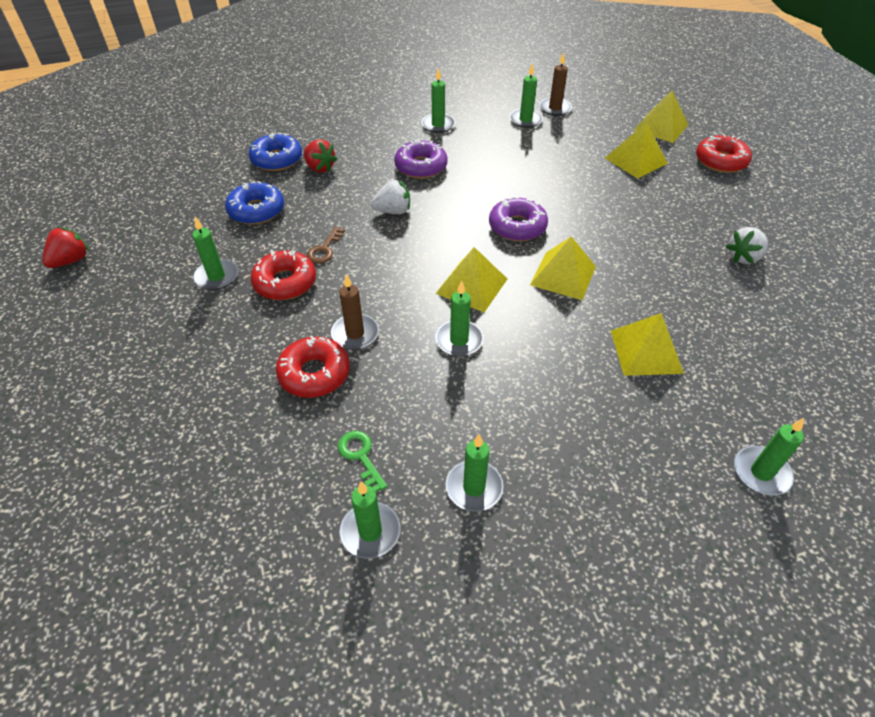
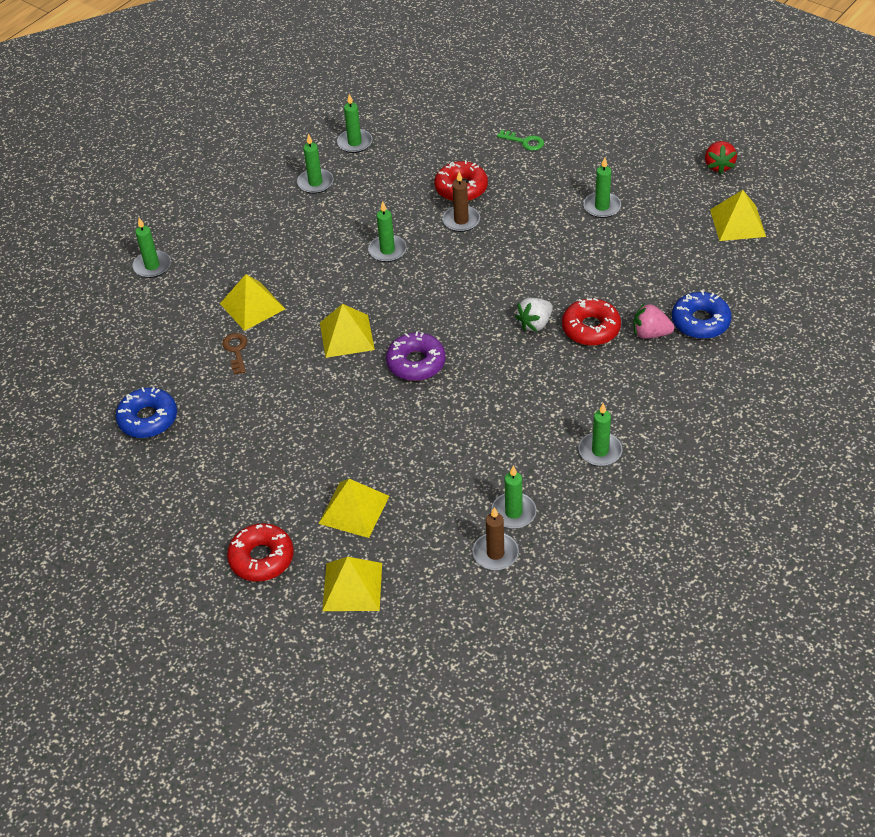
camera: 150 degrees right, 0 degrees up
(256, 210) = (646, 266): blue donut -> blue donut (148, 419)
(285, 282) = (549, 227): red donut -> red donut (591, 328)
(320, 168) = (650, 333): red strawberry -> pink strawberry
(324, 249) = (551, 264): brown key -> brown key (236, 350)
(360, 456) = (390, 166): green key -> green key (524, 142)
(421, 166) = (560, 384): purple donut -> none
(472, 286) = (411, 292): yellow pyramid -> yellow pyramid (737, 223)
(743, 257) = (203, 430): white strawberry -> none

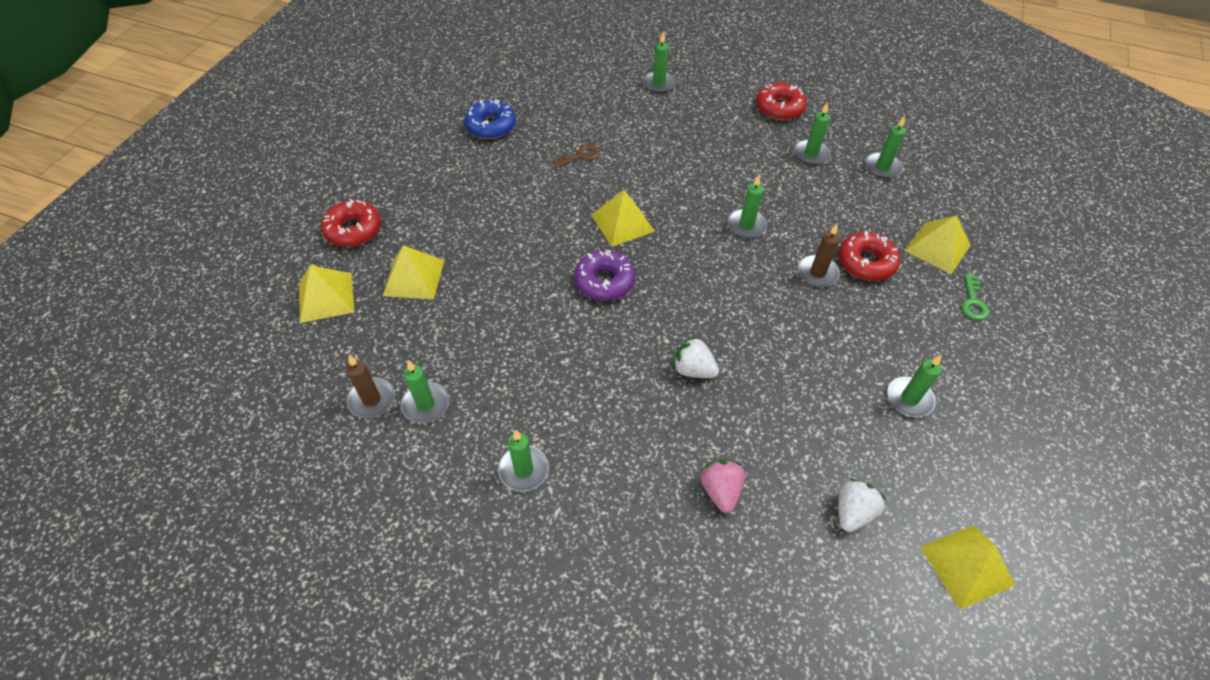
camera: 70 degrees right, 5 degrees up
(252, 306) = (636, 153): yellow pyramid -> yellow pyramid (937, 248)
(591, 328) = (706, 425): red donut -> red donut (779, 108)
(685, 266) = (852, 512): none -> white strawberry
(700, 322) = (762, 546): blue donut -> none
(718, 166) = (1065, 522): red strawberry -> none

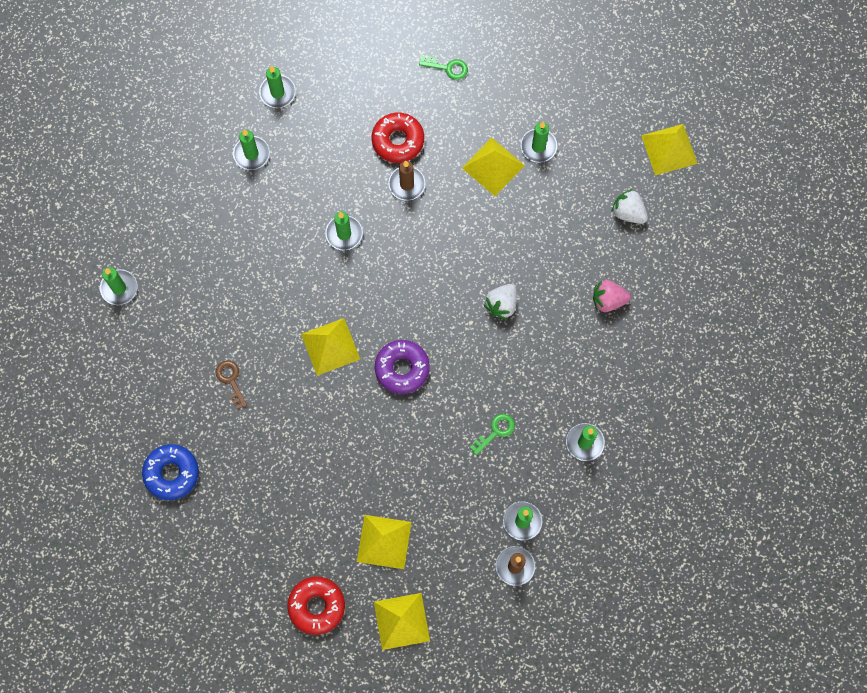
camera: 85 degrees left, 20 degrees up
(535, 371) = (495, 432): none -> green key
(779, 108) = (175, 169): red donut -> none
(937, 248) = (385, 76): yellow pyramid -> yellow pyramid (493, 166)

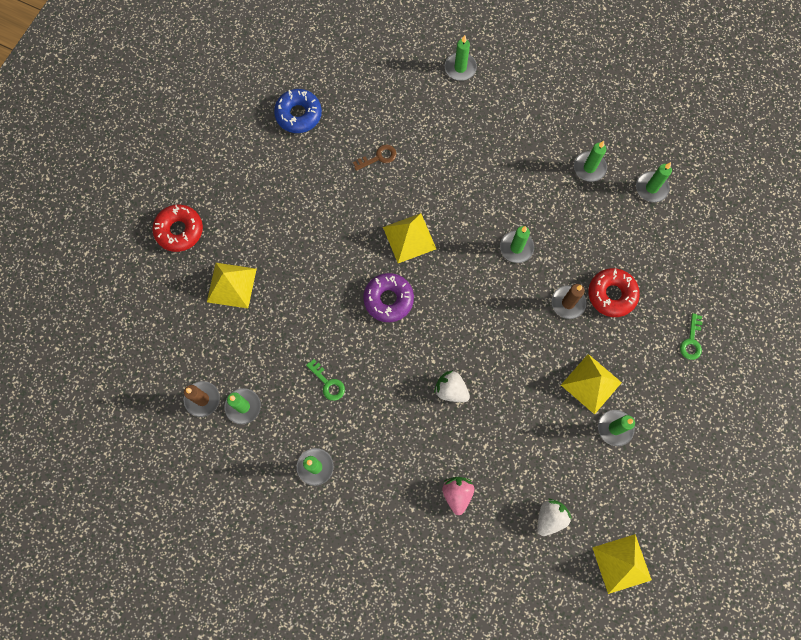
camera: 90 degrees right, 0 degrees up
(401, 621) = (161, 300): yellow pyramid -> none

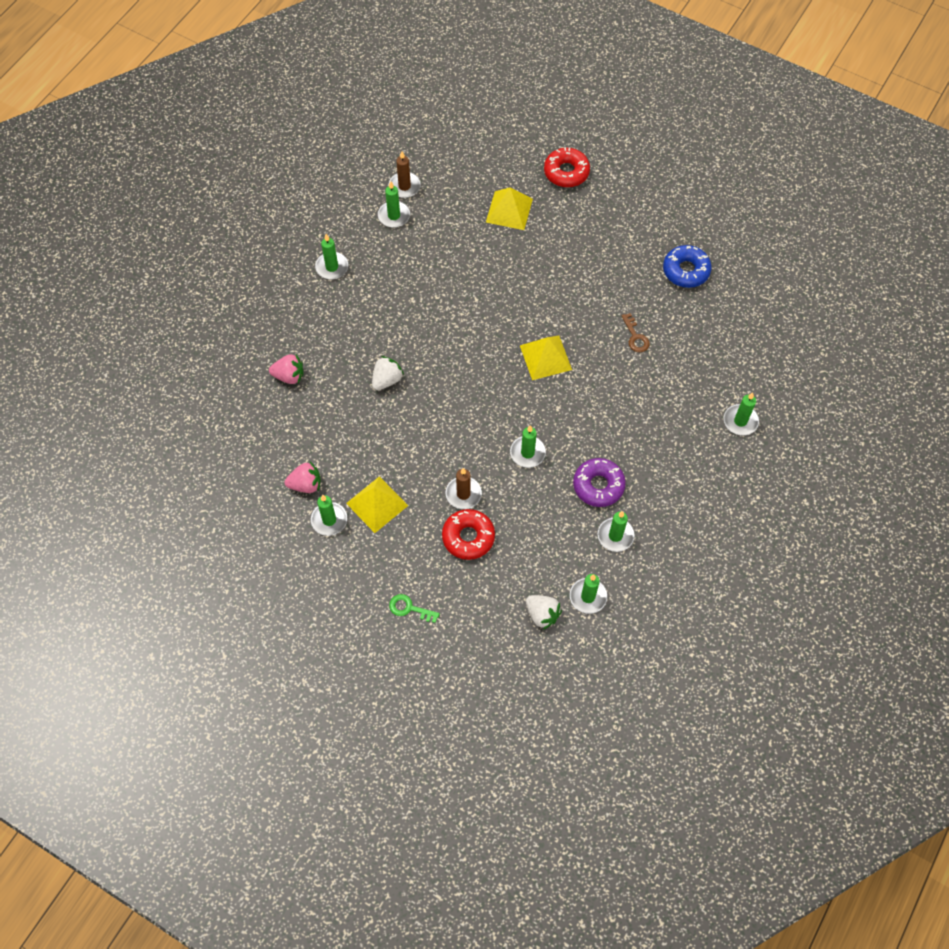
camera: 95 degrees right, 10 degrees down
(328, 383) = (407, 281): green key -> none
(388, 299) = (482, 335): purple donut -> purple donut (598, 485)
(550, 517) = (254, 451): white strawberry -> white strawberry (542, 614)
(580, 457) = (305, 484): none -> pink strawberry
(621, 563) = (201, 507): yellow pyramid -> none

